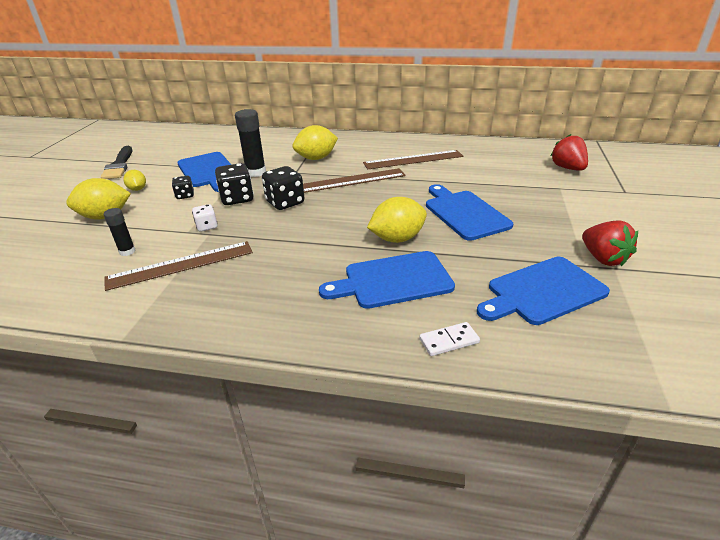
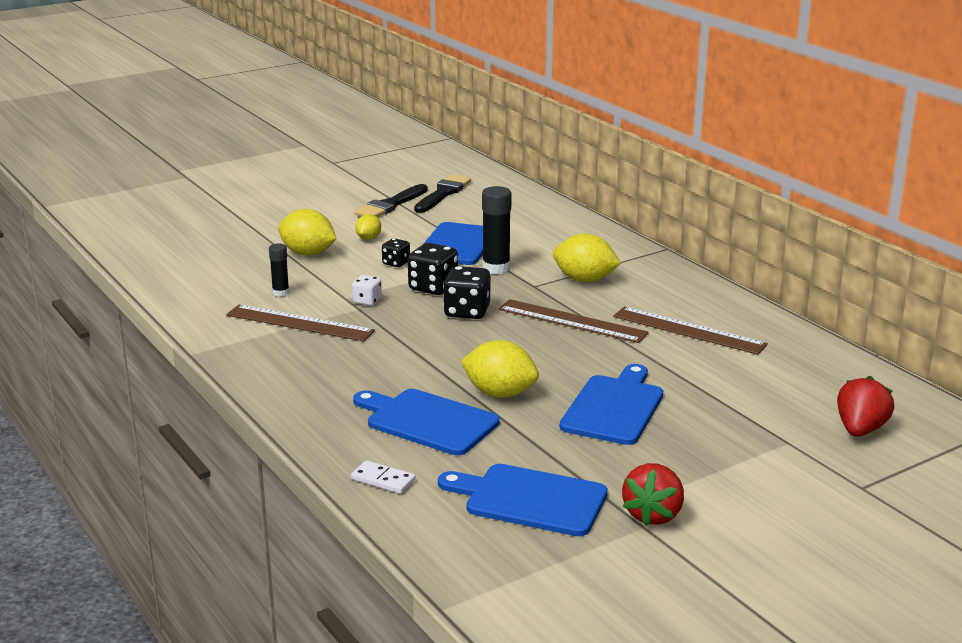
camera: 45 degrees right, 10 degrees down
(146, 147) = (443, 193): none -> black brush

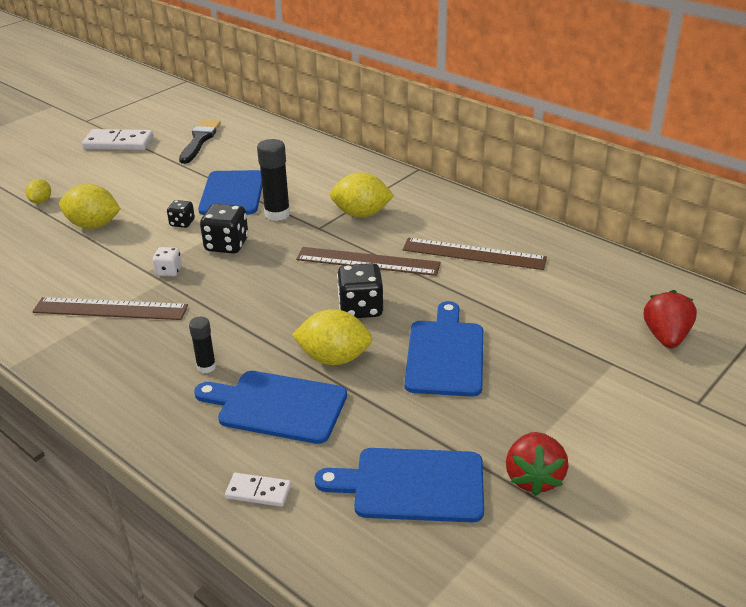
camera: 15 degrees left, 10 degrees up
(280, 293) = (80, 275): black glue stick -> black glue stick (206, 367)
(358, 186) = (118, 143): none -> white domino
(368, 238) = (147, 199): yellow lemon -> yellow lemon (41, 201)
(390, 205) = (155, 159): black brush -> none
(467, 312) = (268, 267): black dice -> black dice (361, 308)

